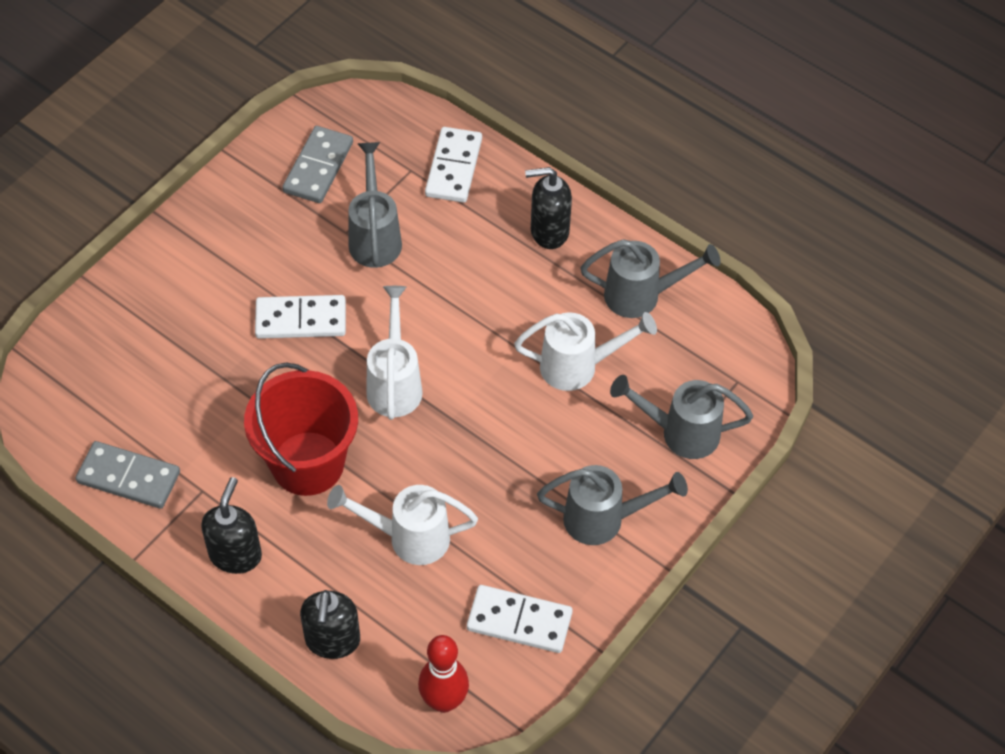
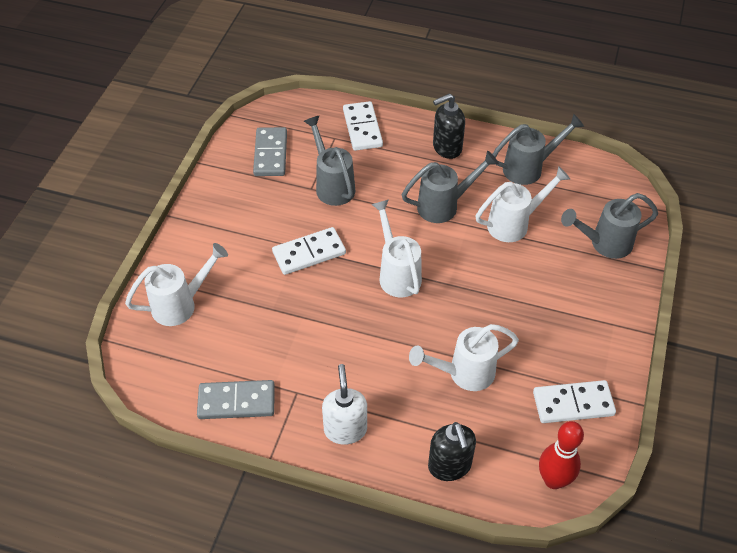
camera: 20 degrees left, 5 degrees down
(119, 335) = (181, 304): none -> white watering can
(235, 554) = (345, 429): black soap dispenser -> white soap dispenser
(307, 463) = (364, 347): red bucket -> none
(604, 519) = (589, 315): grey watering can -> grey watering can (444, 205)

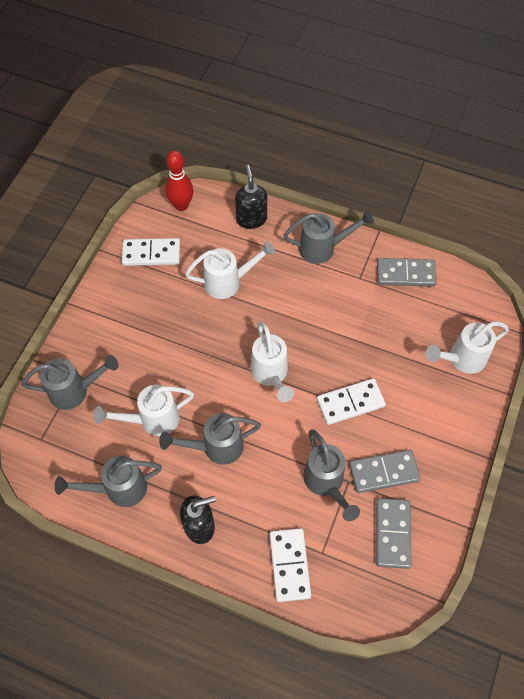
camera: 175 degrees left, 10 degrees up
(276, 197) = (384, 472): none -> grey domino
(345, 429) = (323, 248): white soap dispenser -> grey watering can

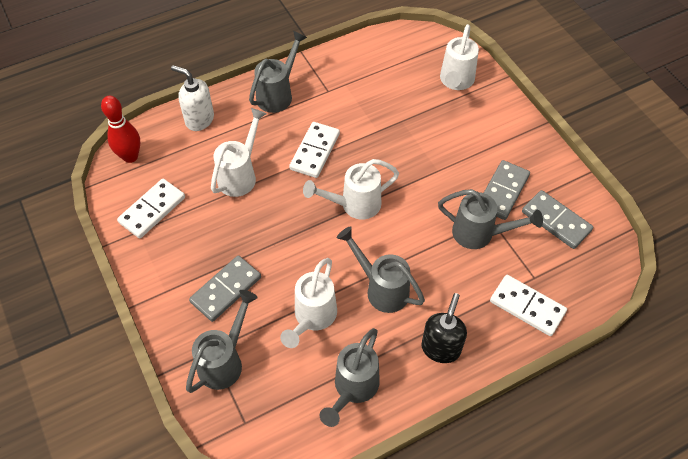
camera: 50 degrees left, 5 degrees down
(215, 447) = (381, 288): grey watering can -> grey watering can turned 105 degrees clockwise
(251, 219) = (199, 119): black soap dispenser -> white soap dispenser
(271, 375) = (354, 205): white watering can -> white watering can turned 135 degrees clockwise
(350, 403) = (427, 171): white domino -> white domino (315, 151)
(405, 274) = (354, 62): grey domino -> grey domino (226, 289)

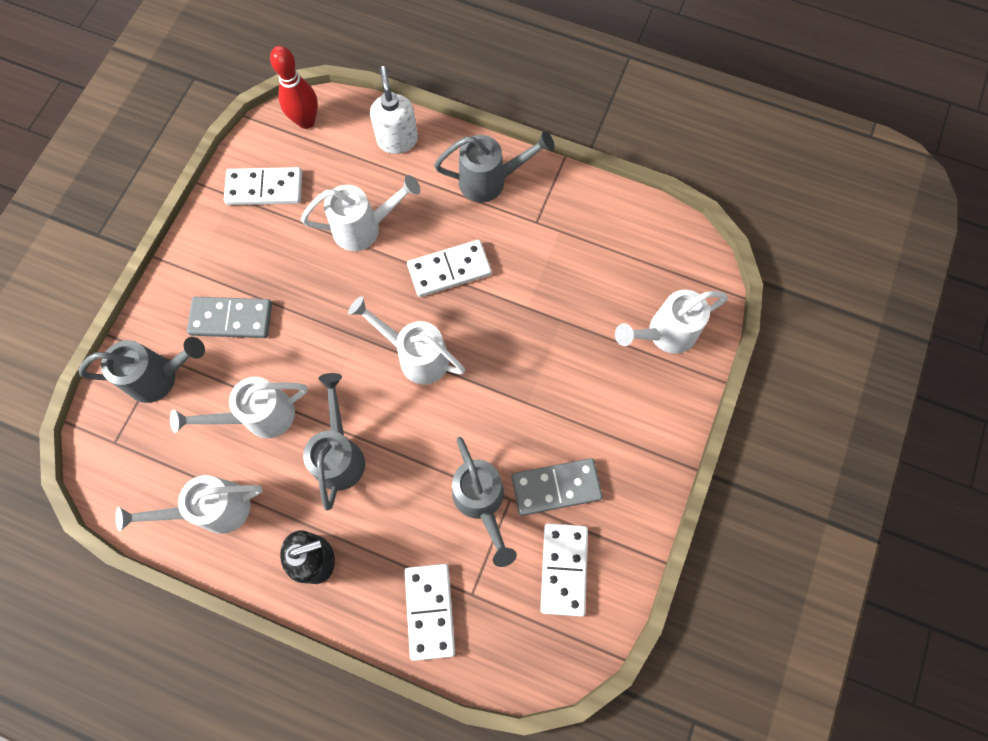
camera: 50 degrees right, 15 degrees up
(353, 389) = (213, 510): grey watering can -> white watering can
(556, 221) = (563, 569): grey domino -> white domino

